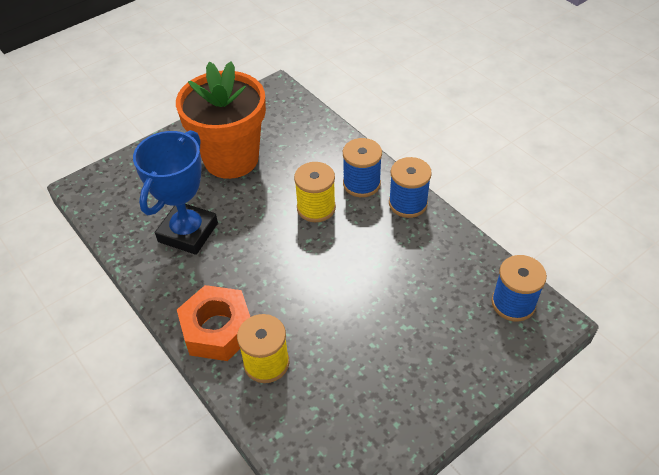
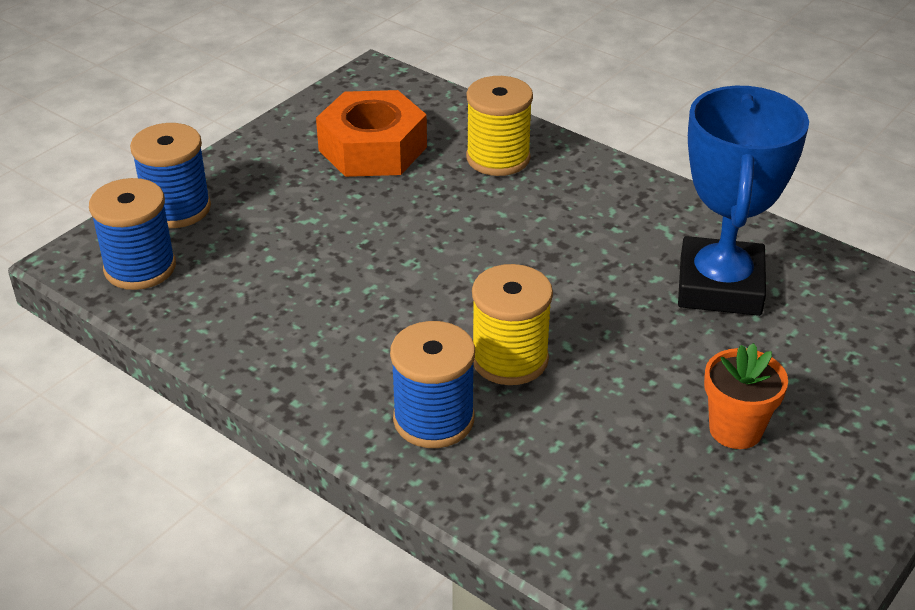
camera: 165 degrees right, 10 degrees down
(217, 329) = (585, 179): orange nut -> orange nut (373, 148)
(231, 159) = (735, 430): orange flower pot -> orange flower pot, size x0.43
(408, 203) = (330, 395): blue spool -> blue spool (177, 209)

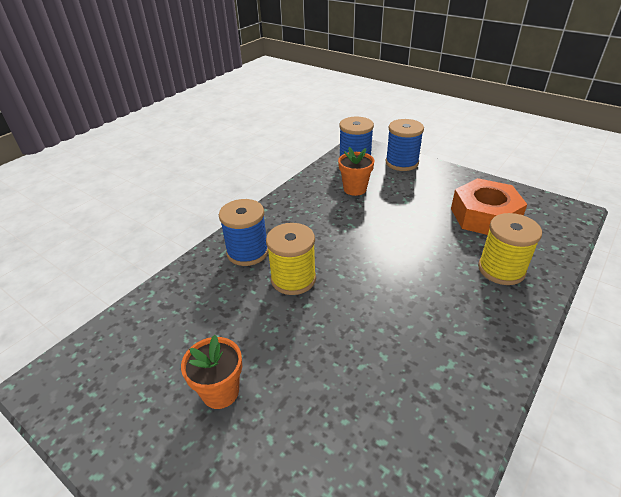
camera: 90 degrees right, 0 degrees up
(254, 275) = (355, 189): none -> orange flower pot
(720, 286) = (380, 397): blue trophy -> none

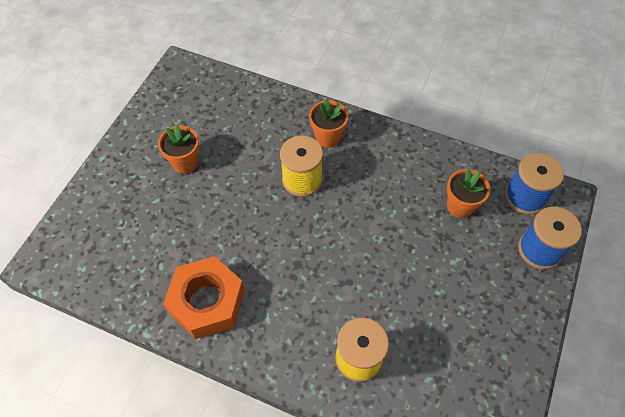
camera: 75 degrees right, 20 degrees up
(247, 252) = (327, 137): blue spool -> orange flower pot
(484, 216) = (450, 346): orange nut -> orange nut (207, 302)

